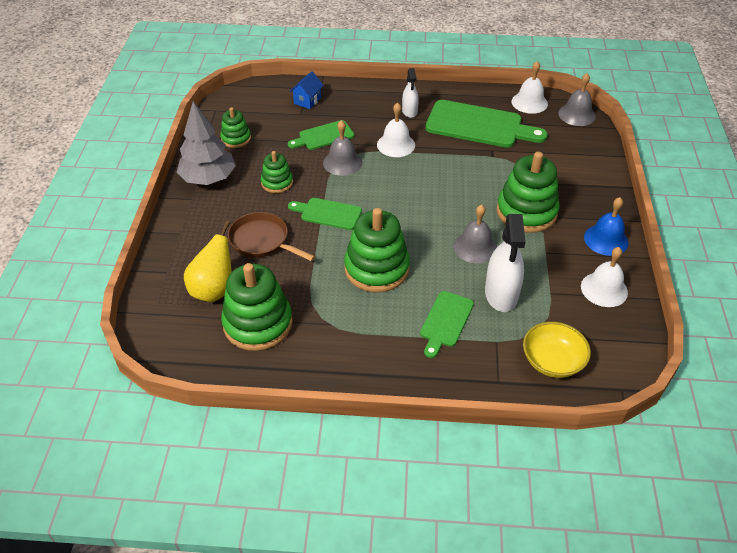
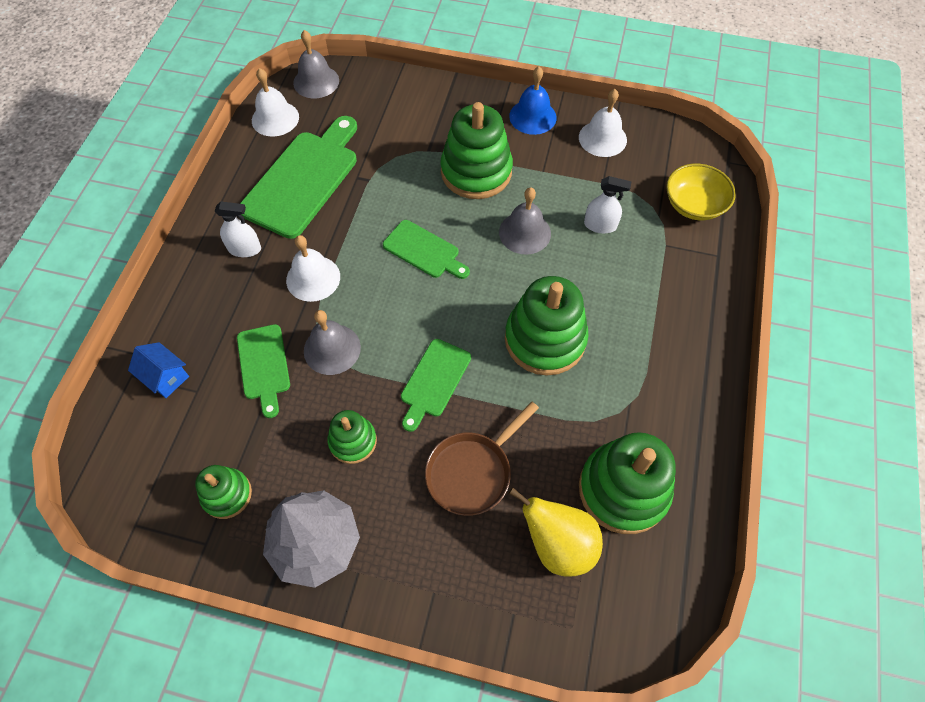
camera: 80 degrees left, 15 degrees up
(445, 321) = (635, 284): green cutting board -> green cutting board (424, 251)
(501, 294) = (600, 225): white spray bottle -> white spray bottle, size x0.58

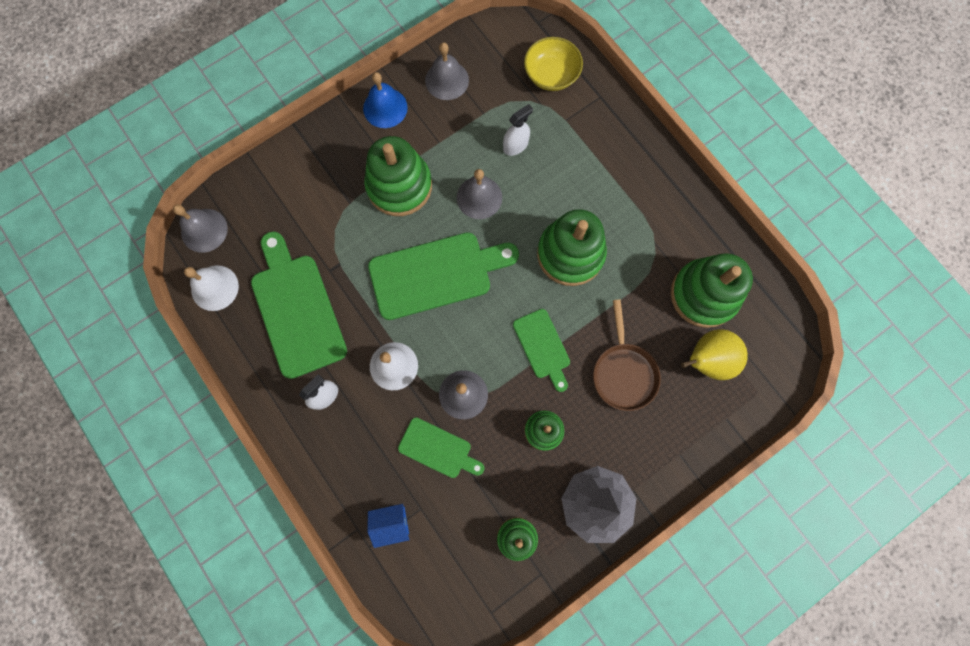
camera: 50 degrees left, 15 degrees up
(424, 251) = (436, 274): green cutting board -> green cutting board, size x1.81
(602, 138) = (447, 80): white bell -> grey bell

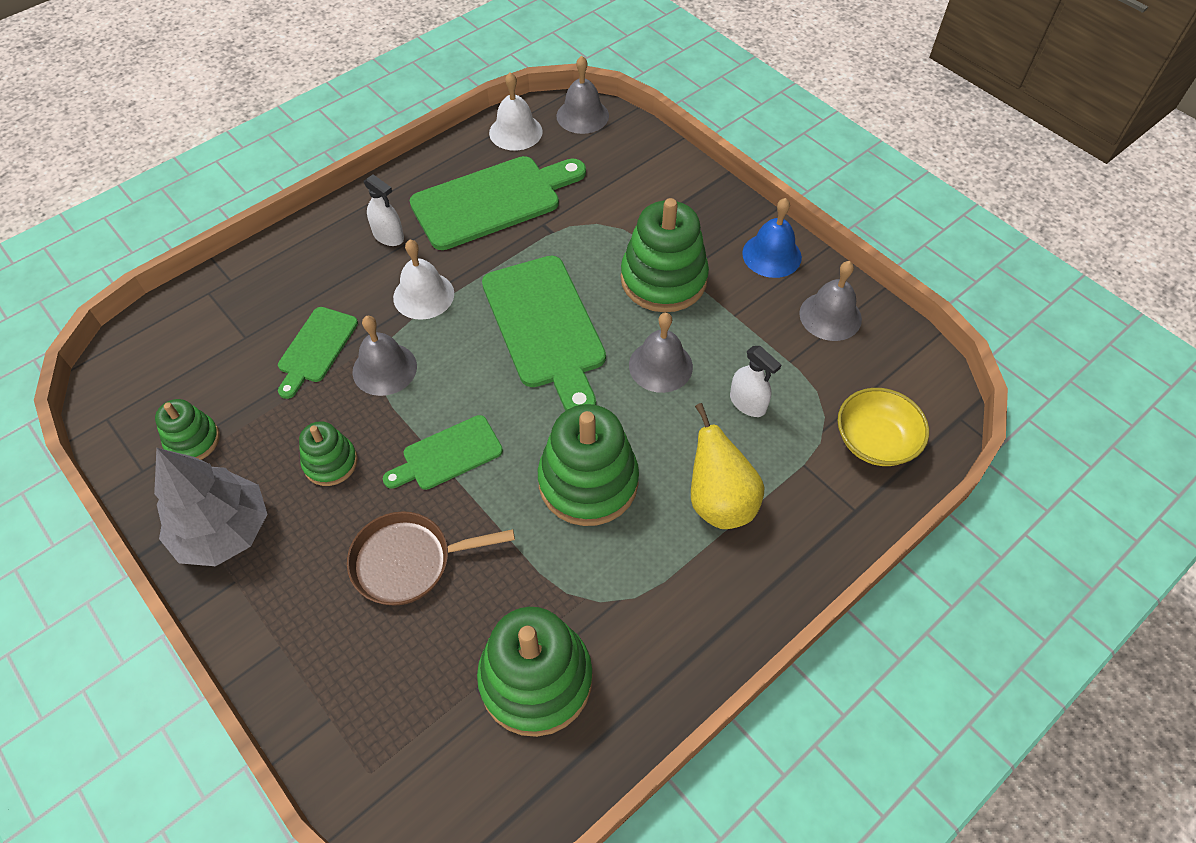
camera: 85 degrees right, 20 degrees down
(391, 523) = (232, 311): blue house -> none
(706, 360) = (426, 685): yellow pear -> yellow pear (719, 501)

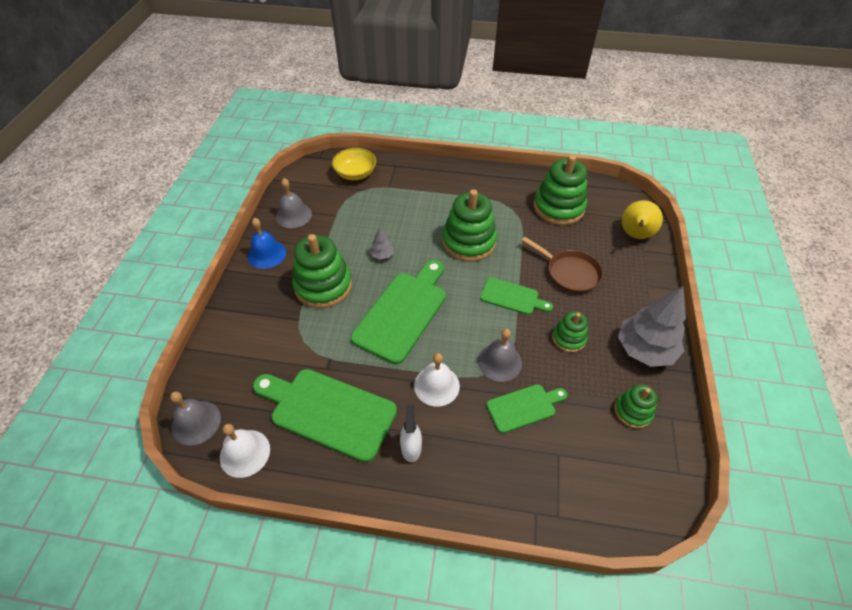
camera: 130 degrees left, 5 degrees down
(660, 366) = (382, 255): grey bell -> grey tree
(719, 501) = (432, 200): yellow pear -> yellow pear (635, 235)
(747, 403) = (374, 216): white spray bottle -> none

